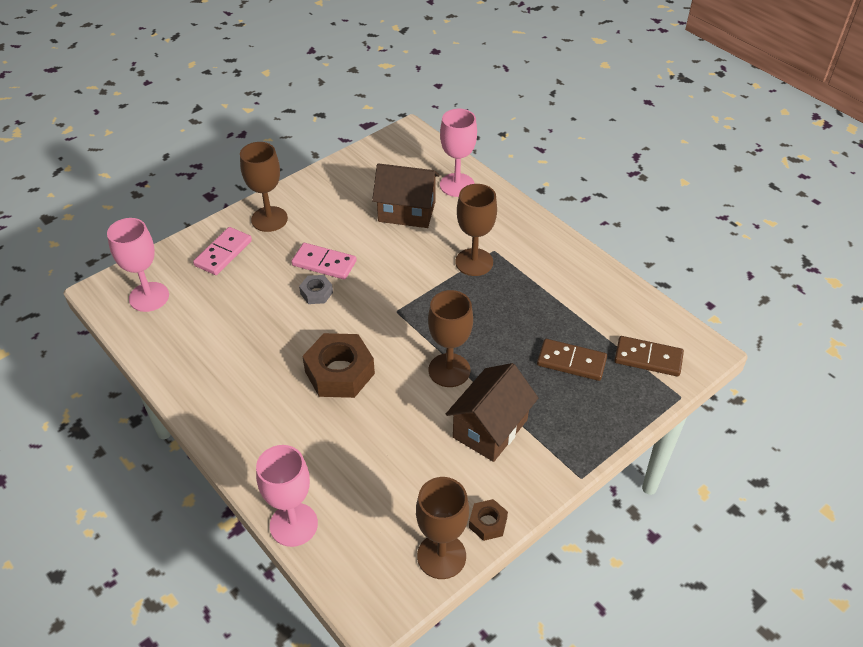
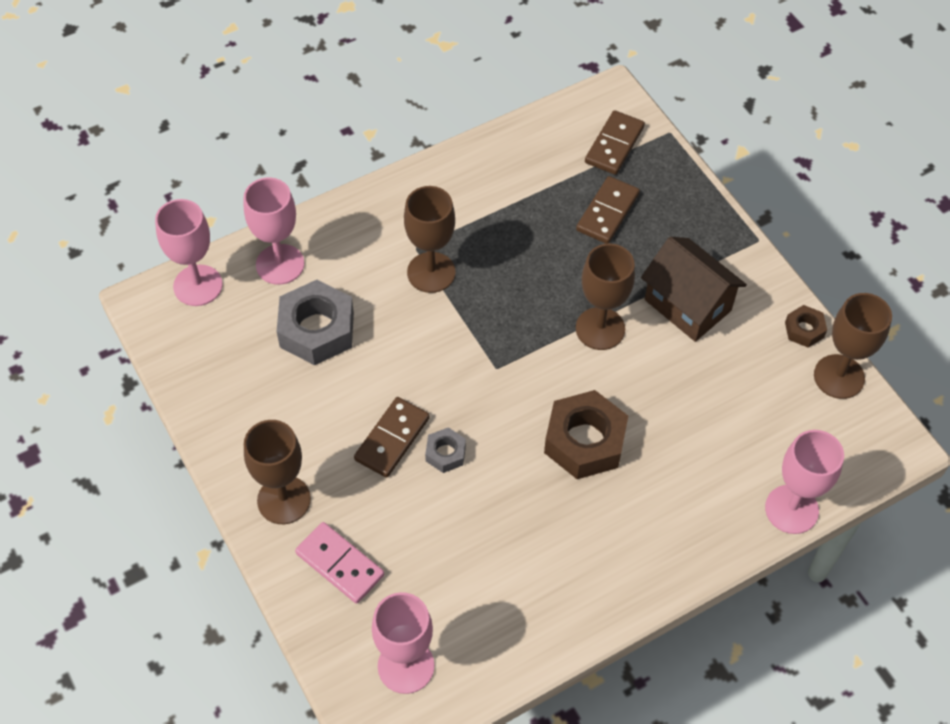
camera: 80 degrees left, 10 degrees up
(324, 263) = (392, 439): pink domino -> brown domino
(407, 212) = (317, 330): brown house -> grey nut
(428, 151) = (198, 285): none -> pink goblet

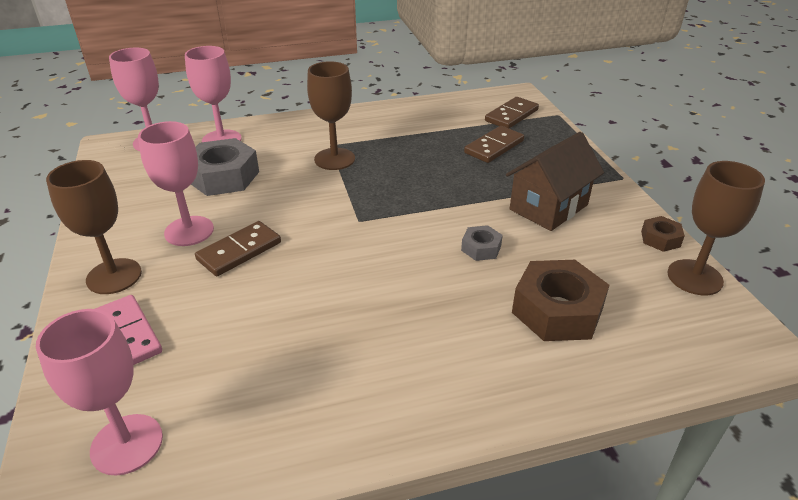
camera: 15 degrees right, 20 degrees down
(445, 453) = (281, 269): grey nut -> grey nut (481, 248)
(584, 441) = (418, 283): brown nut -> brown nut (557, 310)
(600, 329) = (463, 210): brown goblet -> none
(687, 305) = (548, 207): brown house -> brown house turned 75 degrees clockwise
(791, 509) = (630, 380): pink goblet -> pink goblet (189, 231)

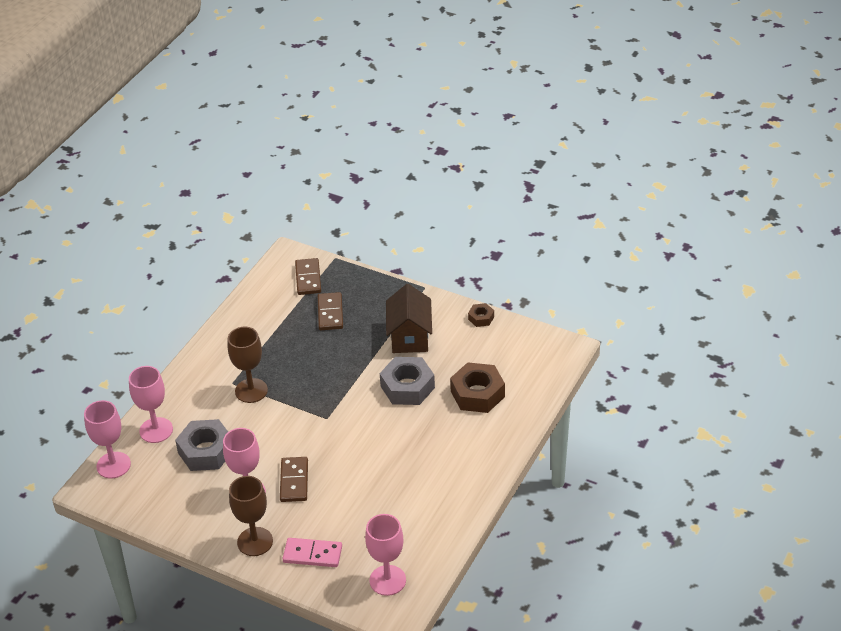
camera: 45 degrees left, 5 degrees up
(481, 248) = (407, 387): grey nut -> grey nut, size x1.99
(694, 277) = (515, 331): brown goblet -> none

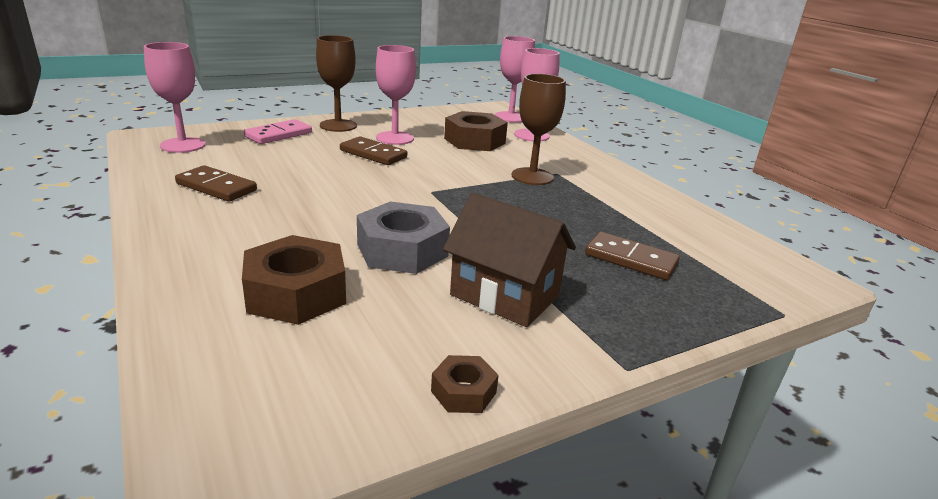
camera: 120 degrees right, 15 degrees down
(206, 451) = (474, 141): grey nut -> brown nut
(308, 278) = (735, 273): brown domino -> brown domino (216, 187)

